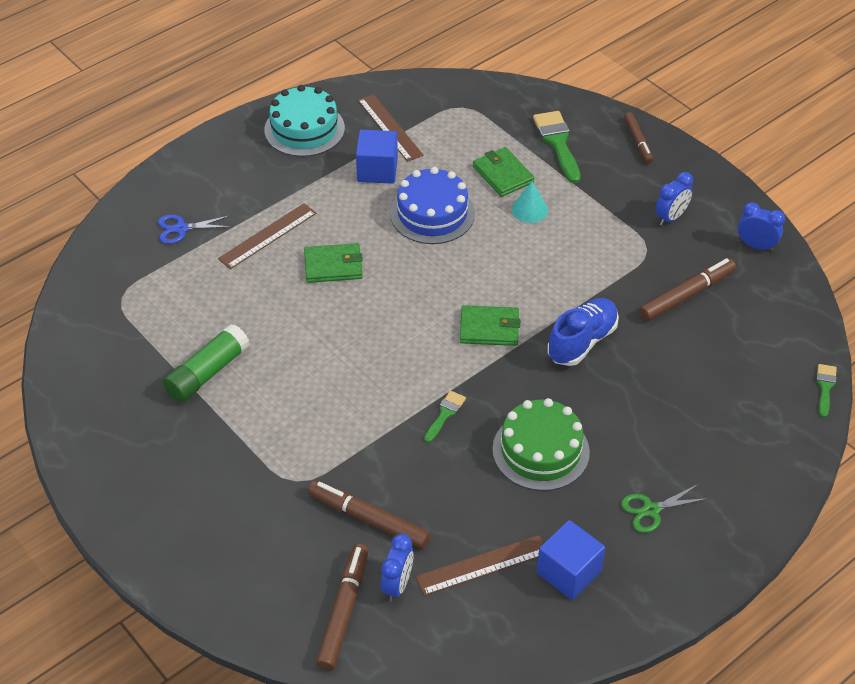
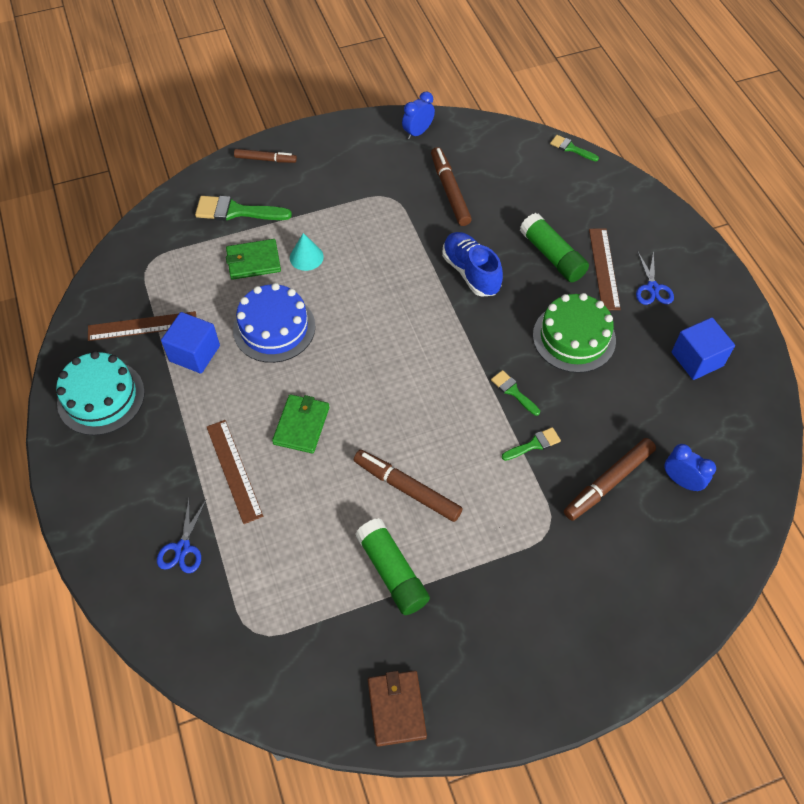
camera: 70 degrees left, 10 degrees up
(81, 411) = (396, 708): none -> brown wallet
(344, 611) = (698, 529): brown marker -> brown marker (407, 488)
(388, 446) = (534, 444): none -> green brush
(482, 565) = (676, 414): brown ruler -> brown ruler (604, 268)
(489, 328) = (430, 330): green wallet -> none
(645, 406) = (552, 256): none -> green glue stick
(651, 510) = (652, 288): green scissors -> blue scissors
(671, 217) = (363, 170): blue clock -> none

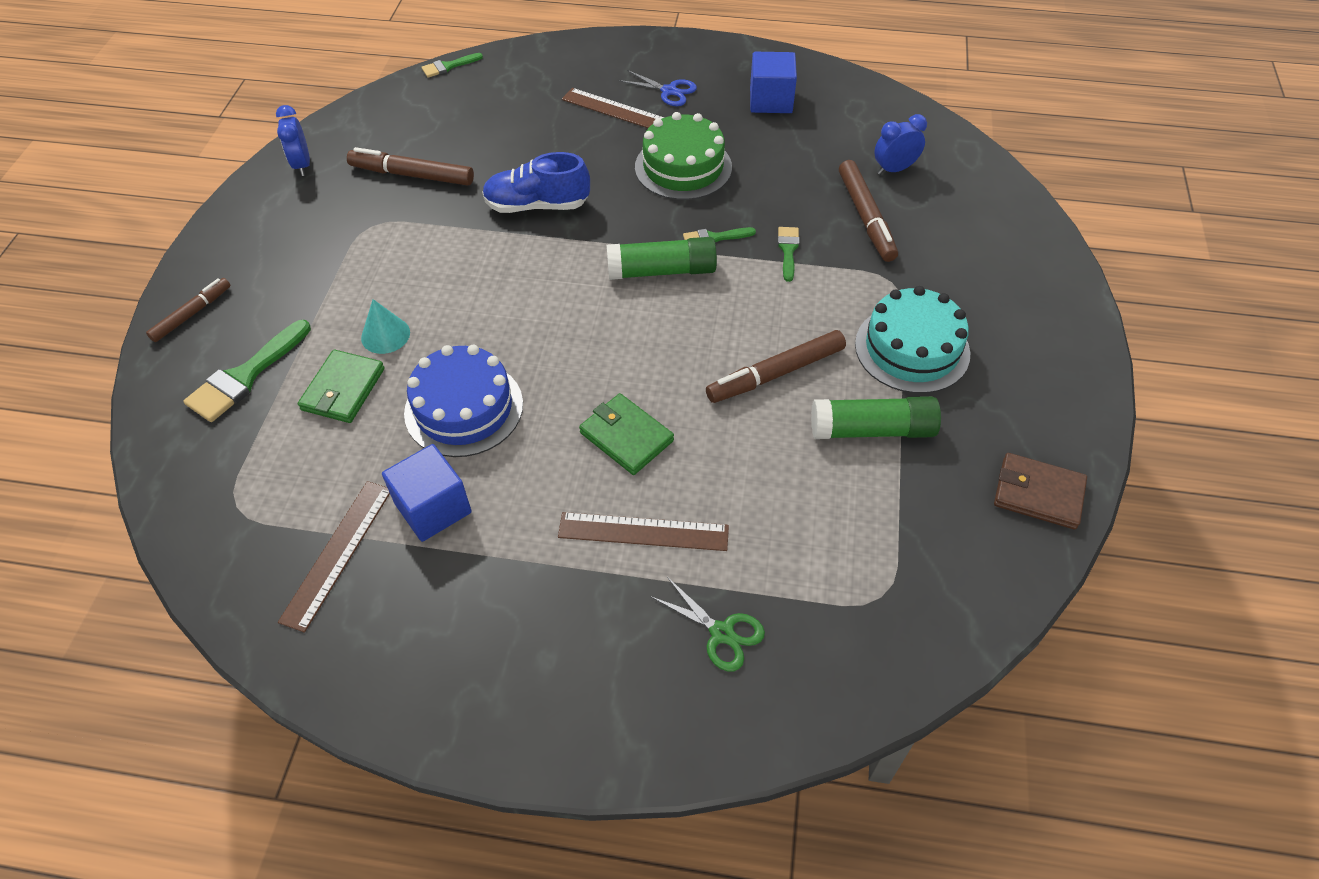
camera: 60 degrees left, 5 degrees down
(101, 397) = (416, 649): turquoise cake -> turquoise cake (912, 348)
(183, 548) = (721, 633): blue scissors -> green scissors
(552, 256) = (571, 138): green glue stick -> green glue stick (662, 271)

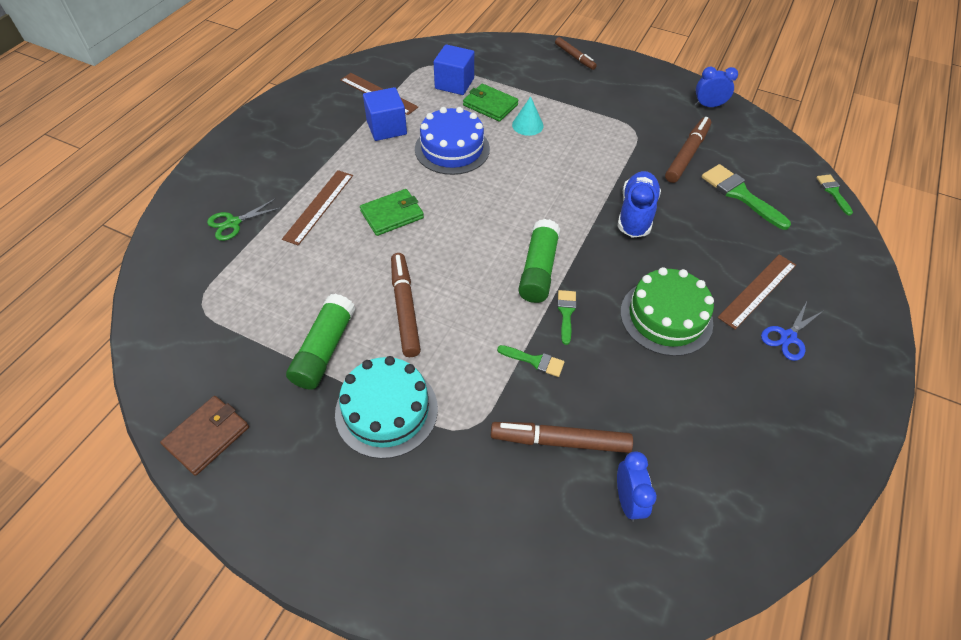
camera: 105 degrees right, 0 degrees up
(245, 376) = (517, 72): green brush -> green brush (740, 194)
(771, 100) = (765, 422): blue cube -> blue cube (454, 83)

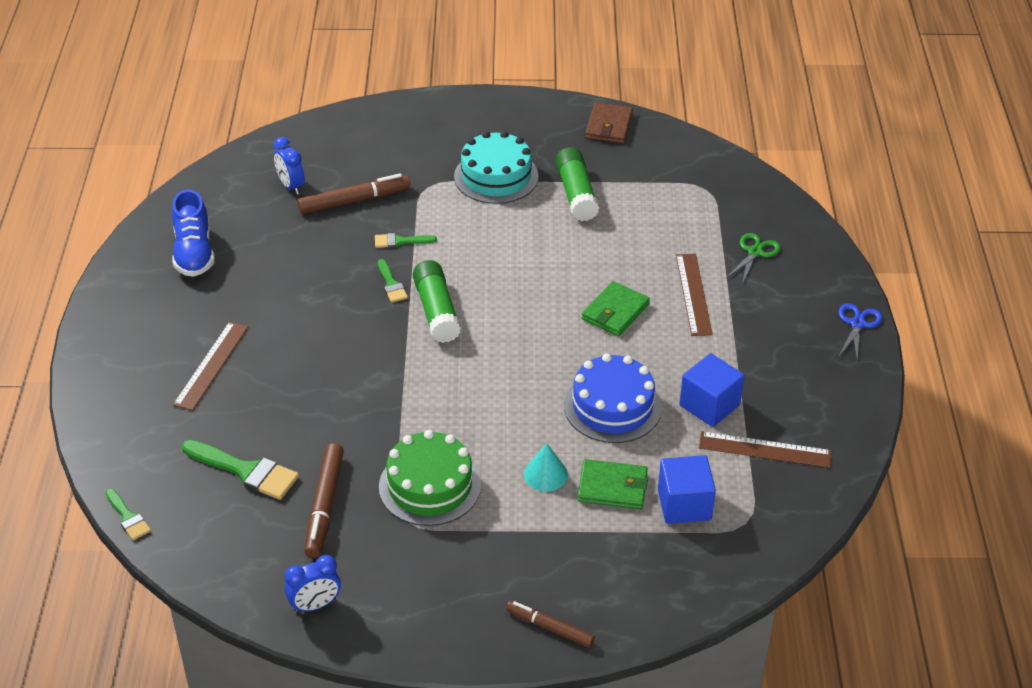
camera: 155 degrees right, 10 degrees down
(405, 308) = (536, 241): brown marker -> none
(636, 214) = (361, 403): blue shoe -> blue shoe (194, 253)
(666, 317) = (297, 311): green cake -> green cake (430, 486)
(788, 337) = (177, 332): blue scissors -> blue scissors (857, 324)

